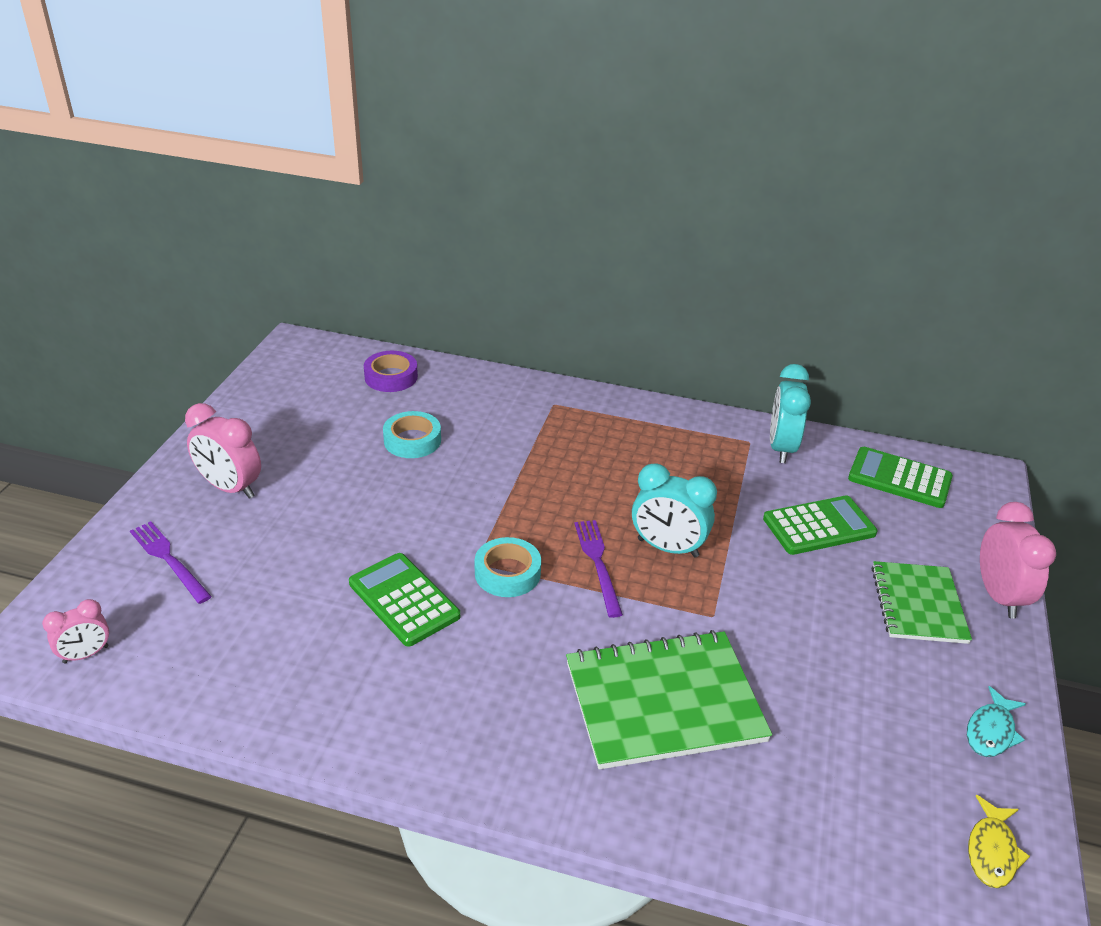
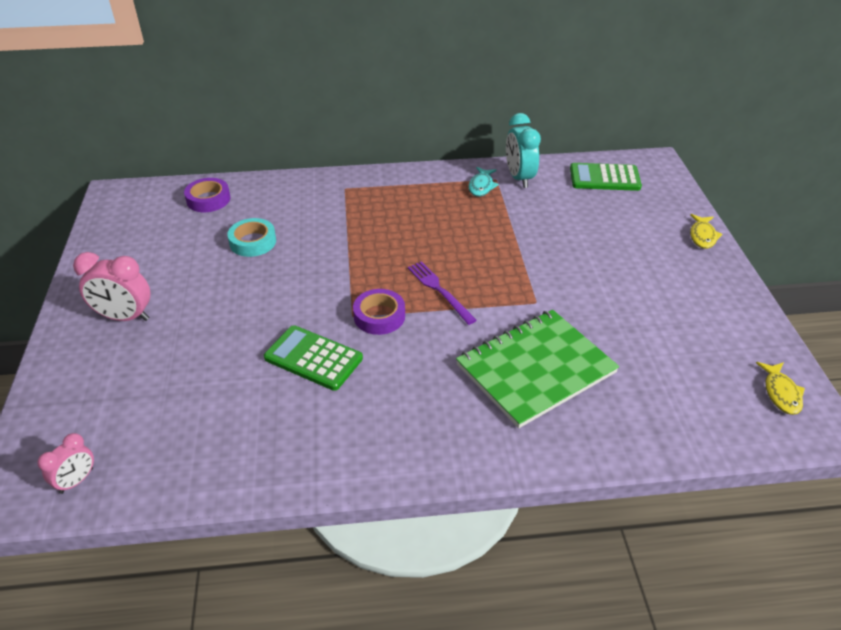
camera: 20 degrees left, 5 degrees up
(169, 560) = (105, 386): purple fork -> none
(507, 573) = (379, 316): turquoise tape -> purple tape
(667, 548) = (481, 266): turquoise clock -> none
(819, 526) = (571, 223): green calculator -> none
(918, 604) = (659, 255): green notebook -> none
(991, 731) = (742, 321): turquoise fish -> turquoise fish (481, 186)
(998, 596) = (702, 236): pink clock -> yellow fish

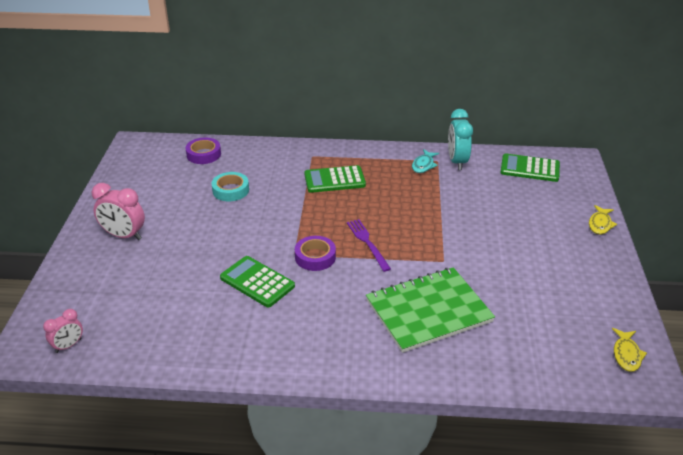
camera: 10 degrees right, 5 degrees down
(379, 215) = (334, 180): none -> green calculator

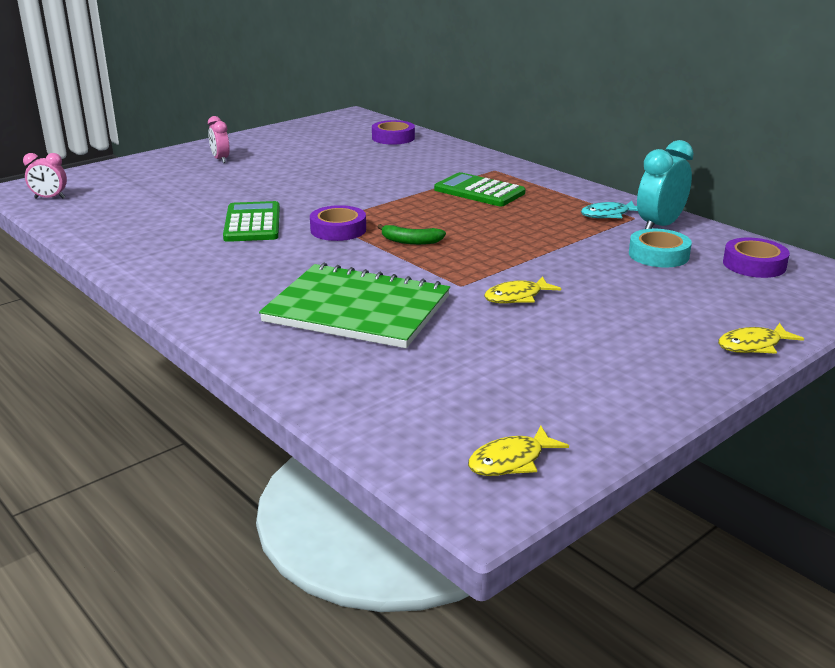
camera: 45 degrees right, 10 degrees down
(124, 235) = (220, 159): pink clock -> pink clock, size x0.60
(230, 190) = (364, 165): turquoise tape -> turquoise tape (658, 255)
(367, 243) = (410, 241): purple fork -> green banana
(478, 253) = (517, 297): none -> yellow fish
(529, 168) = (754, 264): green calculator -> purple tape

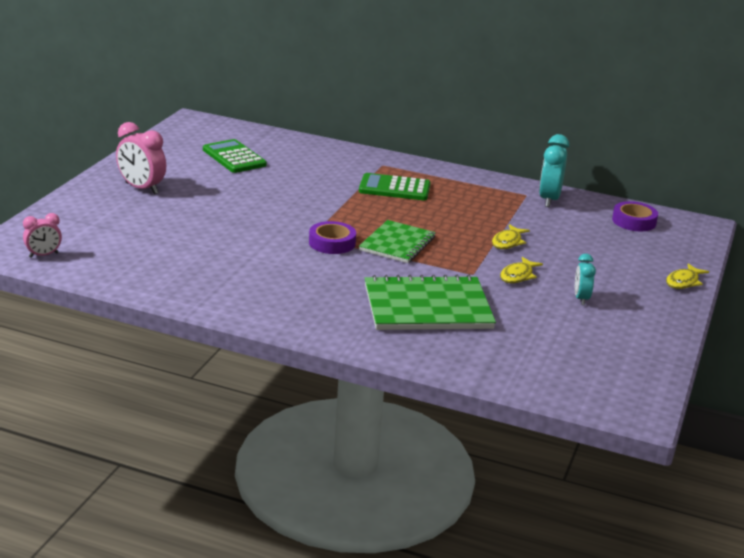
camera: 30 degrees left, 0 degrees up
(220, 159) = (141, 188): pink clock -> pink clock, size x1.67
(252, 223) = (257, 249): green calculator -> green calculator (234, 157)
(393, 138) = (262, 142): purple tape -> none
(410, 241) = (397, 244): green banana -> green notebook
(511, 461) = (628, 385): yellow fish -> yellow fish (508, 242)
(572, 337) = (581, 298): none -> turquoise clock
(608, 215) = (507, 195): turquoise fish -> none
(658, 255) = (571, 224): turquoise tape -> none

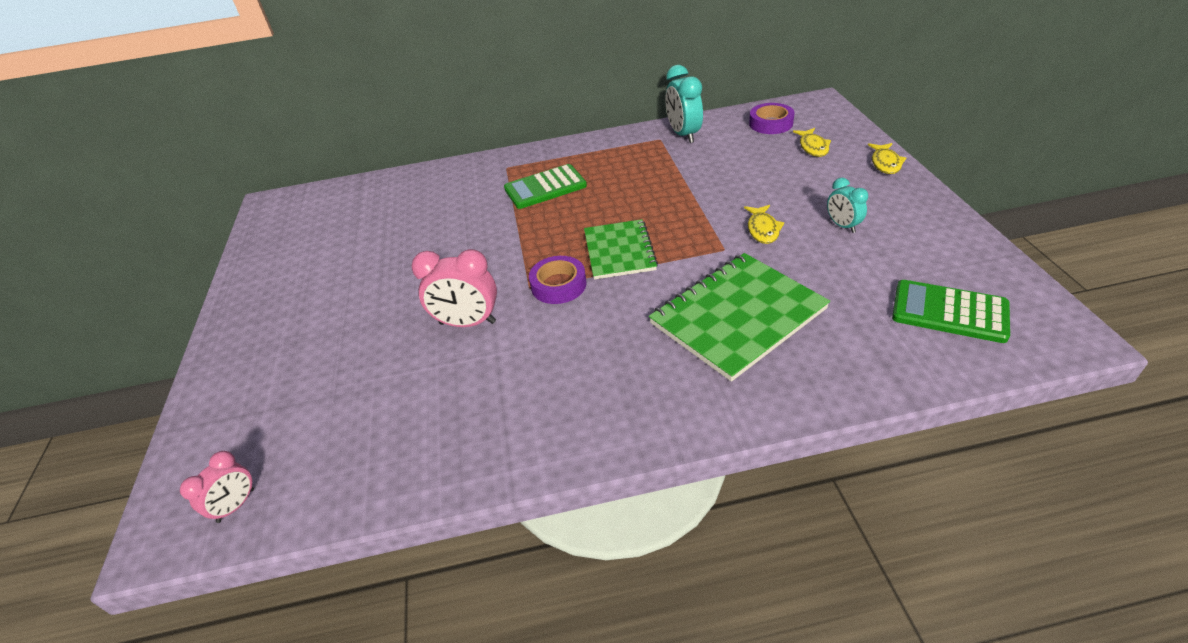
camera: 25 degrees left, 15 degrees up
(141, 188) = (285, 321): pink clock -> pink clock (467, 323)
(234, 157) = (354, 228): green calculator -> green calculator (949, 312)
(508, 242) = (708, 196): yellow fish -> yellow fish (813, 147)

